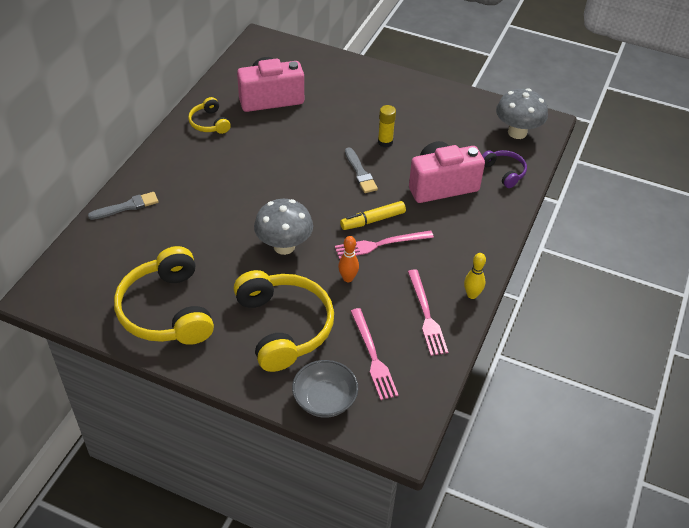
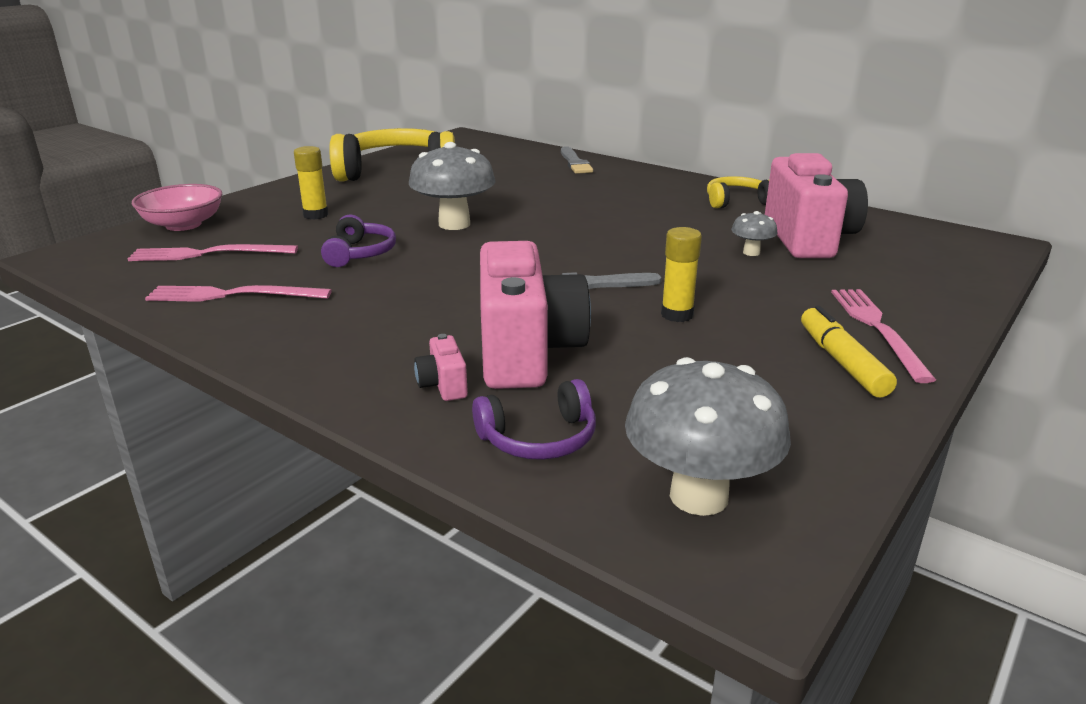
camera: 105 degrees right, 20 degrees down
(284, 326) = (315, 215): yellow headphones -> yellow glue stick
(297, 118) = (751, 252): none -> grey mushroom
(325, 399) = (183, 225): grey bowl -> pink bowl
(348, 278) = (360, 253): orange bowling pin -> purple headphones
(373, 220) = (468, 281): yellow marker -> yellow marker (842, 362)
(380, 244) = (409, 281): pink fork -> pink fork (877, 329)
(472, 295) = (229, 337): yellow bowling pin -> none
(480, 205) = (443, 385): none -> pink camera

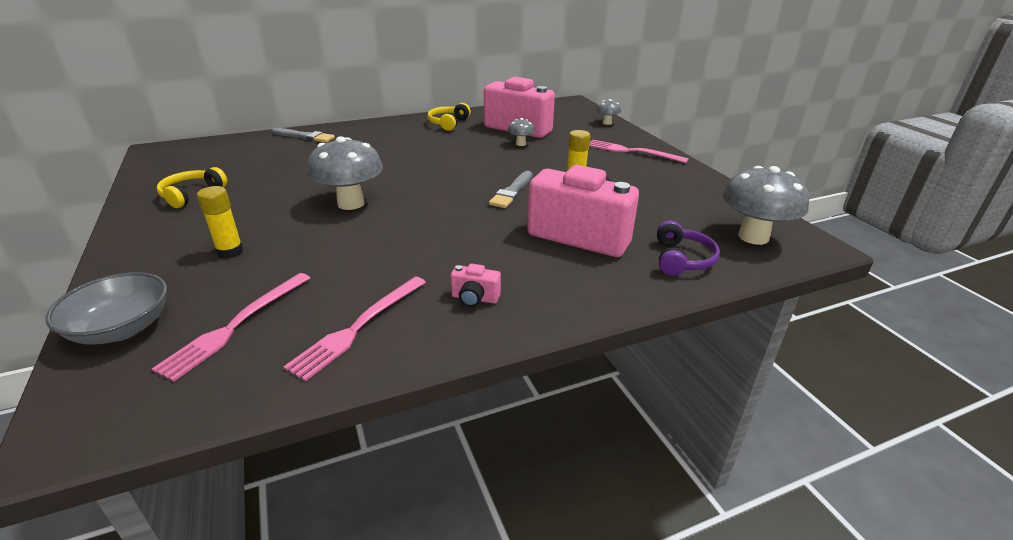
camera: 60 degrees left, 5 degrees up
(183, 225) = (122, 328): pink bowl -> grey bowl
(360, 253) = (352, 251): purple headphones -> none
(397, 172) = (192, 194): yellow headphones -> yellow headphones, size x0.50
(443, 385) = (601, 271): pink camera -> pink camera (474, 298)
(842, 362) = (656, 169): yellow marker -> none
(962, 286) = (607, 123): none -> grey mushroom

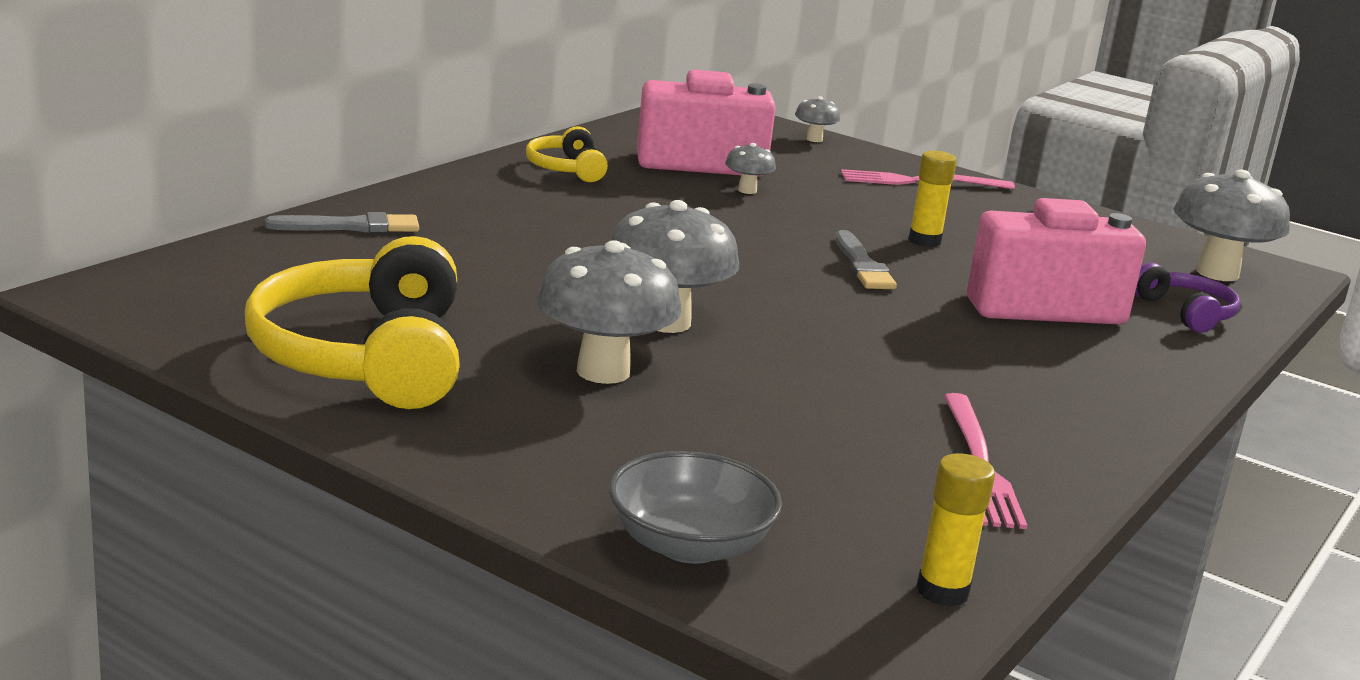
camera: 35 degrees left, 10 degrees down
(192, 194) = (363, 357): yellow headphones -> yellow headphones, size x2.00
(230, 252) = (627, 423): yellow glue stick -> yellow glue stick (942, 591)
(236, 325) = (832, 501): pink fork -> none
(273, 222) = (603, 371): none -> grey mushroom
(474, 298) = (1048, 403): pink camera -> none

